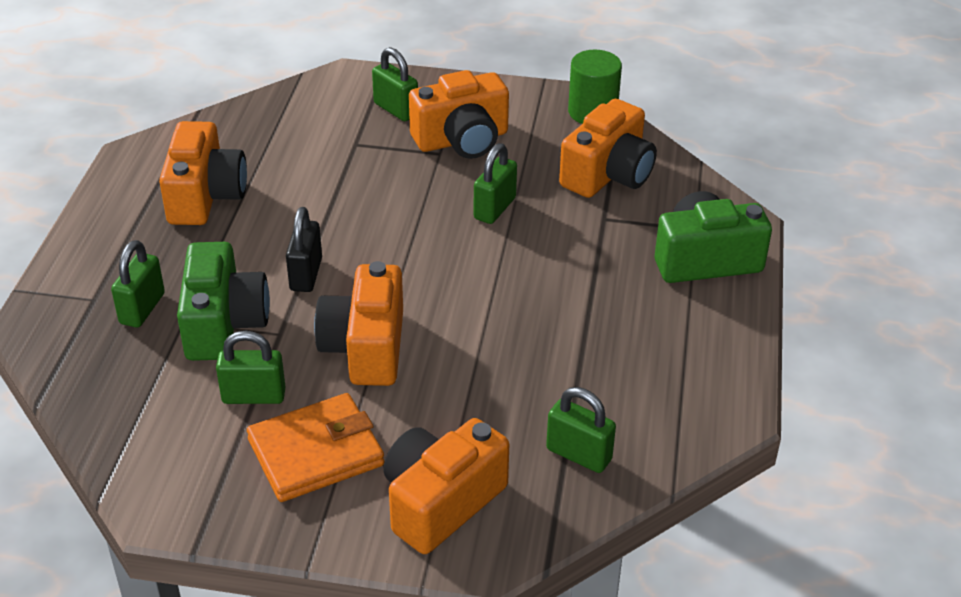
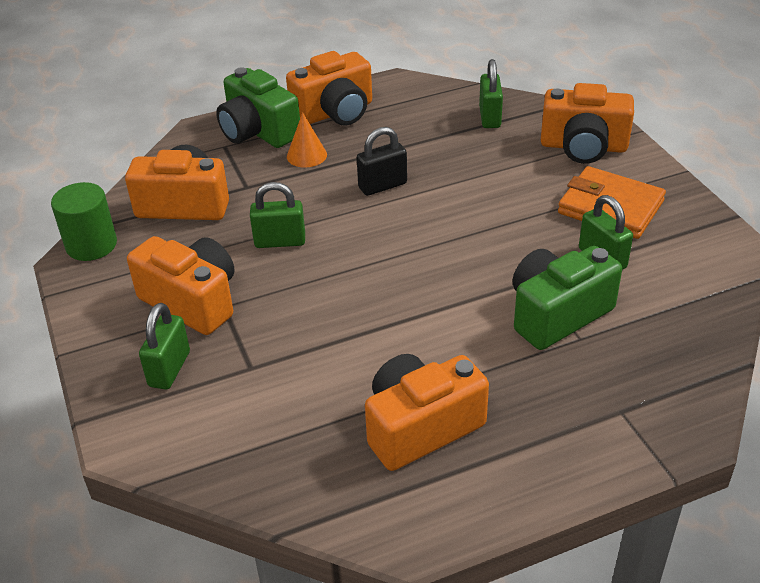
camera: 120 degrees left, 0 degrees up
(142, 308) = (595, 371): green padlock -> none
(306, 274) = (457, 301): black padlock -> black padlock (382, 186)
(365, 347) = (499, 232): orange camera -> orange camera (335, 112)
(626, 275) = (306, 155): none -> orange cone

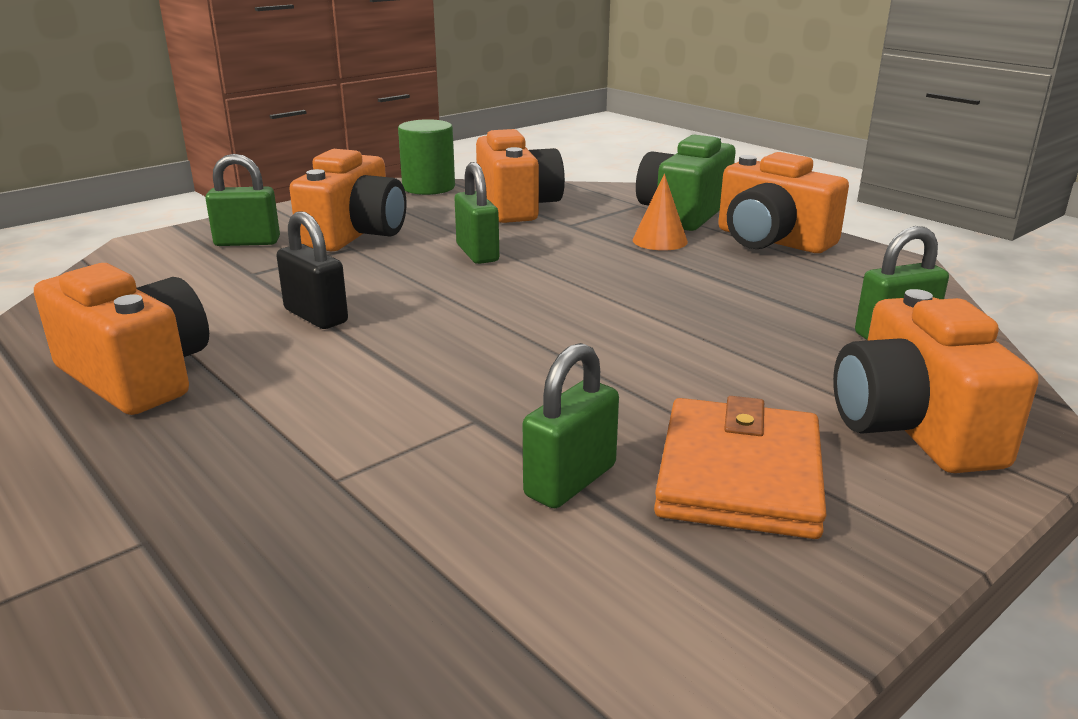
camera: 70 degrees right, 15 degrees down
(382, 186) = (634, 287): black padlock -> black padlock (316, 316)
(557, 314) = (394, 450): green camera -> none

